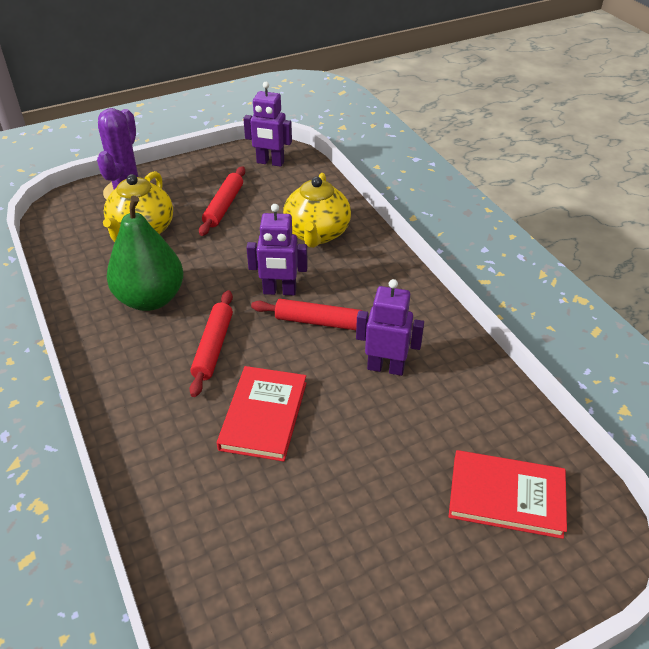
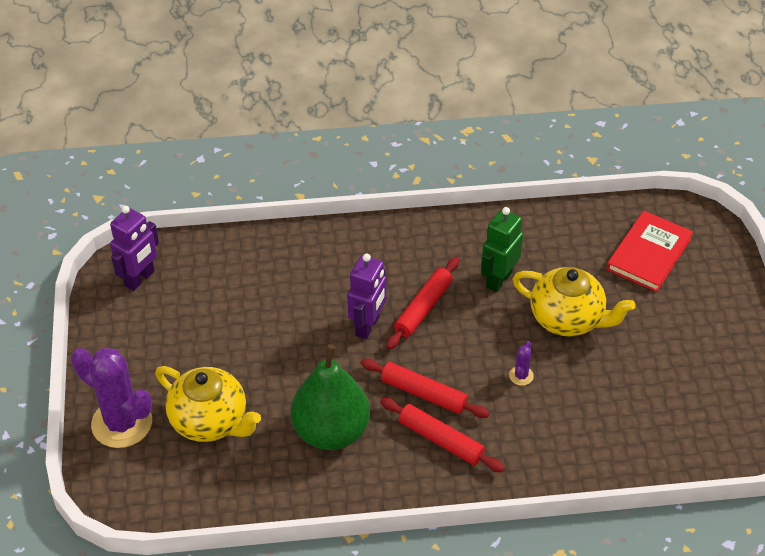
camera: 70 degrees left, 5 degrees up
(223, 206) = (202, 339): red rolling pin -> red rolling pin (440, 440)
(263, 415) = (521, 376): red book -> purple cactus
(317, 234) = (294, 274): yellow teapot -> yellow teapot (568, 319)
(386, 367) = (498, 279): purple robot -> green robot

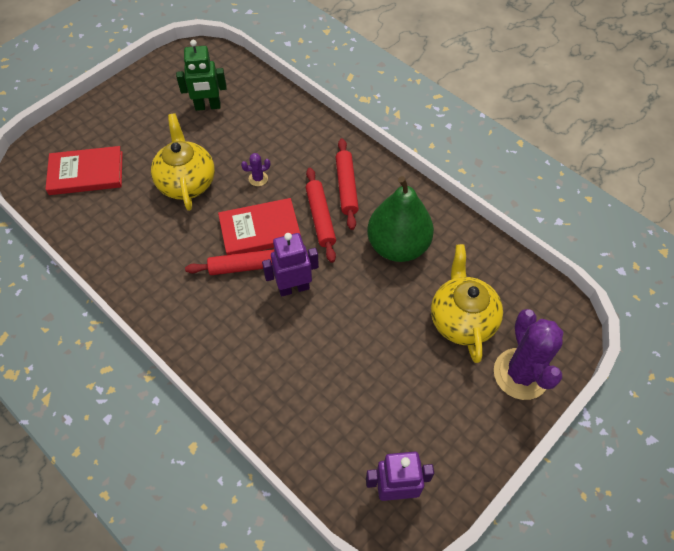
camera: 130 degrees left, 10 degrees up
(455, 340) = (260, 230): none -> red book
(498, 279) = (181, 240): green robot -> green robot (208, 106)

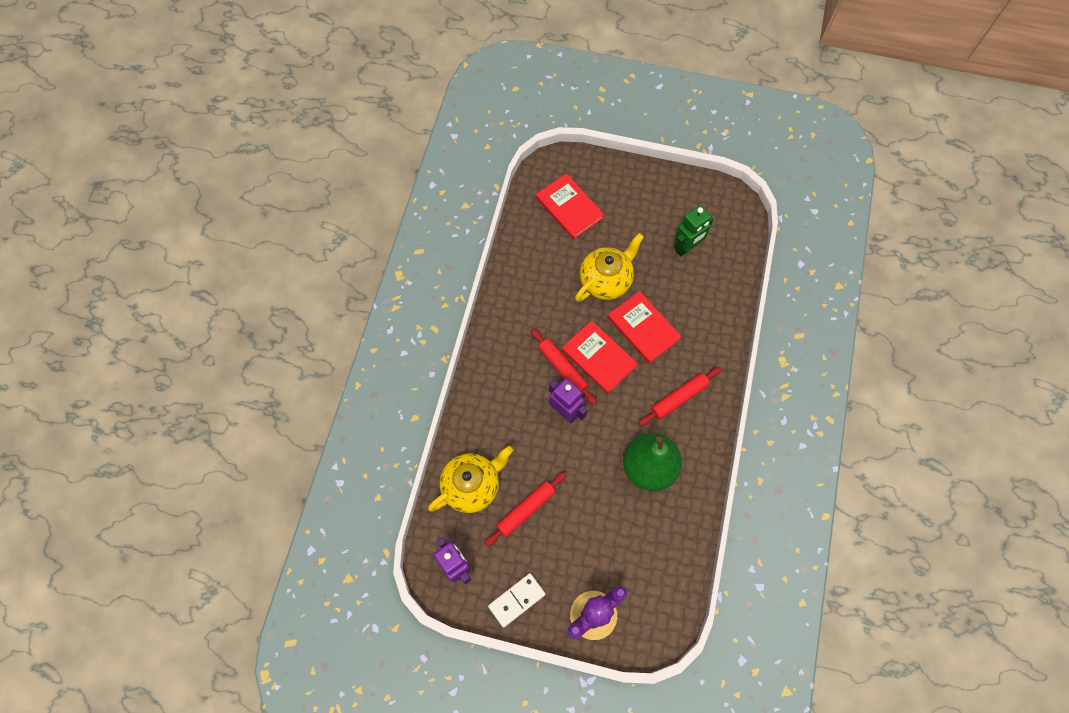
camera: 60 degrees right, 10 degrees up
(208, 106) = (686, 247): green robot -> green robot turned 90 degrees counterclockwise
(258, 178) = (643, 328): purple cactus -> red book
(320, 218) = (637, 395): red rolling pin -> red rolling pin (526, 510)
(461, 319) = (613, 548): yellow teapot -> yellow teapot (472, 486)
(468, 443) = (516, 600): none -> white domino

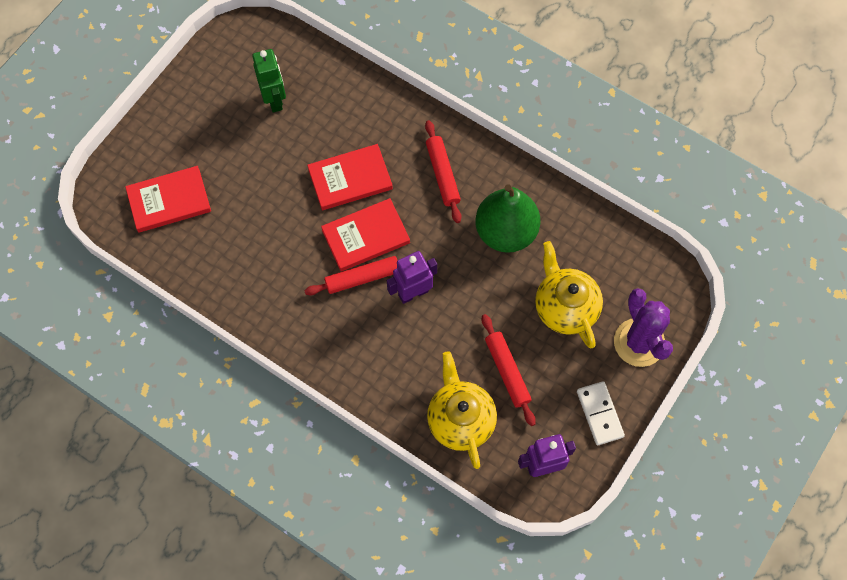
camera: 70 degrees left, 0 degrees up
(606, 280) = (277, 195): yellow teapot -> yellow teapot (565, 307)

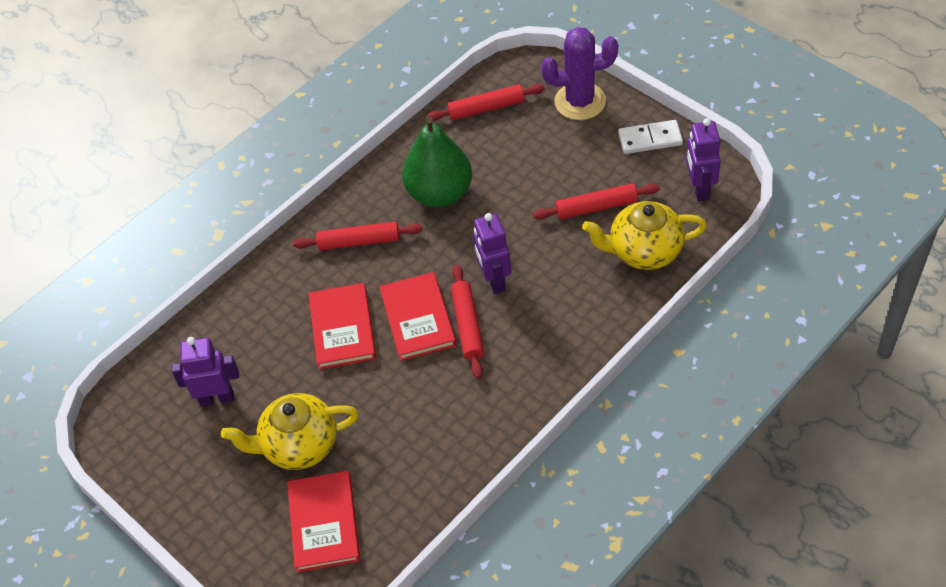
camera: 75 degrees left, 15 degrees down
(275, 100) = (217, 398): green robot -> purple robot
(565, 307) = (533, 154): yellow teapot -> yellow teapot (299, 445)
(616, 257) = (486, 108): none -> red rolling pin

